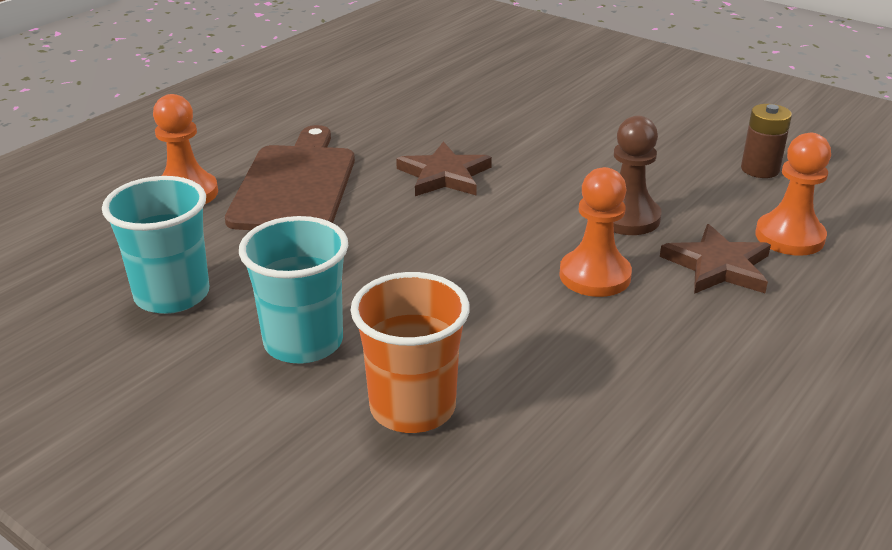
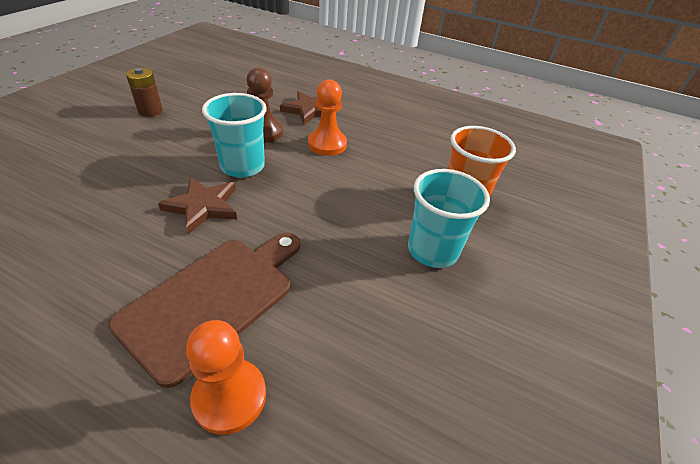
camera: 105 degrees left, 10 degrees up
(172, 295) = (411, 344): turquoise cup -> turquoise cup (242, 166)
(295, 185) = (214, 299): brown cutting board -> brown cutting board turned 135 degrees clockwise
(760, 169) = (206, 90): brown battery -> brown battery (150, 111)
(789, 237) = (279, 91): orange pawn -> none

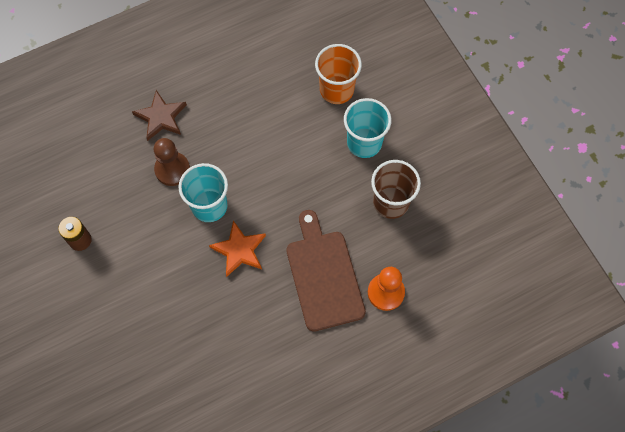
camera: 50 degrees left, 25 degrees up
(203, 206) = (239, 250): brown star -> orange star
(327, 144) = (219, 133): orange pawn -> none
(383, 320) = (391, 202): none -> brown cup

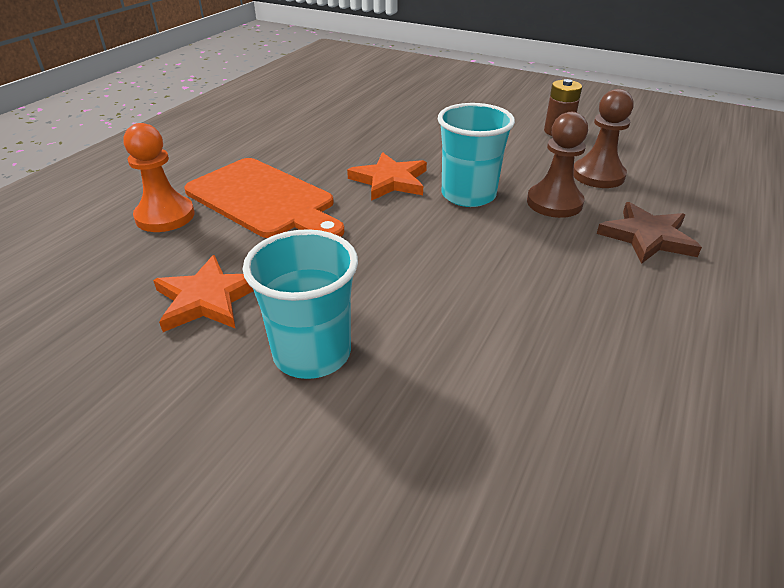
camera: 145 degrees right, 30 degrees down
(119, 177) = (598, 175): none -> brown pawn
(324, 275) = (264, 200): brown cutting board -> orange cutting board
(336, 90) = (441, 412): orange cup -> none
(391, 202) = (207, 299): brown cup -> orange star

